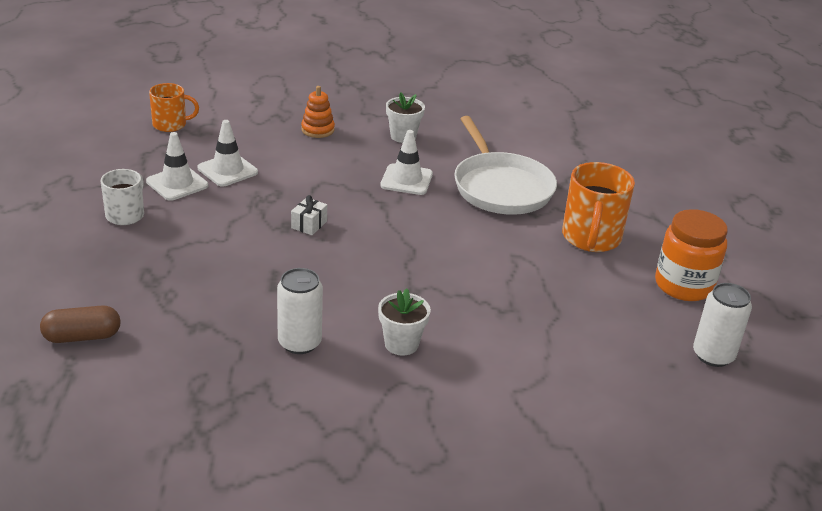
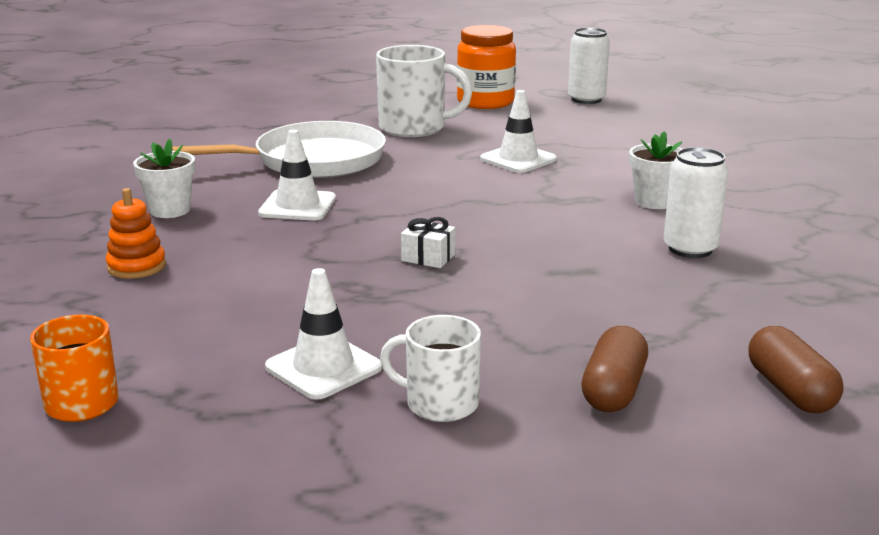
camera: 90 degrees left, 10 degrees down
(113, 271) = (613, 390): none -> brown capsule
(227, 170) = (274, 327): white traffic cone -> white traffic cone (518, 159)
(591, 238) = (414, 128): orange mug -> white mug

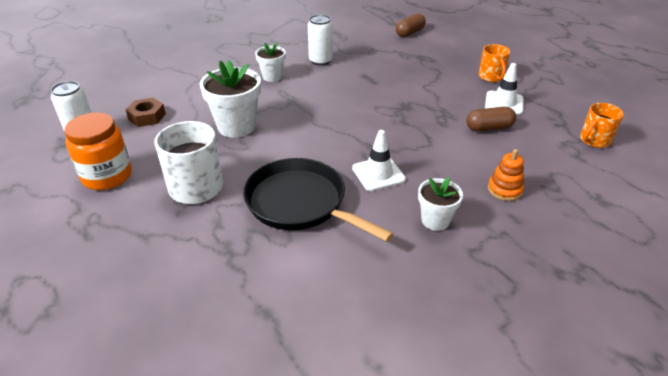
camera: 120 degrees left, 15 degrees up
(313, 160) = (300, 203): white pan -> black pan
(428, 257) = (394, 112): white gift -> none
(440, 403) = (491, 77): white mug -> orange mug
(518, 159) = (236, 126): white traffic cone -> white flower pot
(599, 125) = (147, 117): none -> brown nut
(613, 390) = (444, 54): brown capsule -> brown capsule (489, 128)

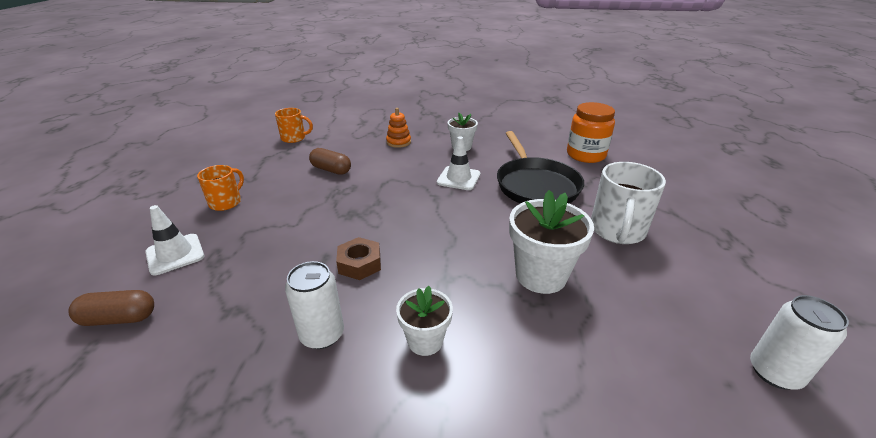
camera: 140 degrees left, 5 degrees down
(107, 176) = (717, 281): orange jar -> orange jar (585, 155)
(147, 117) = (663, 358): brown nut -> brown nut (360, 264)
(504, 103) = (278, 179): white traffic cone -> white traffic cone (175, 254)

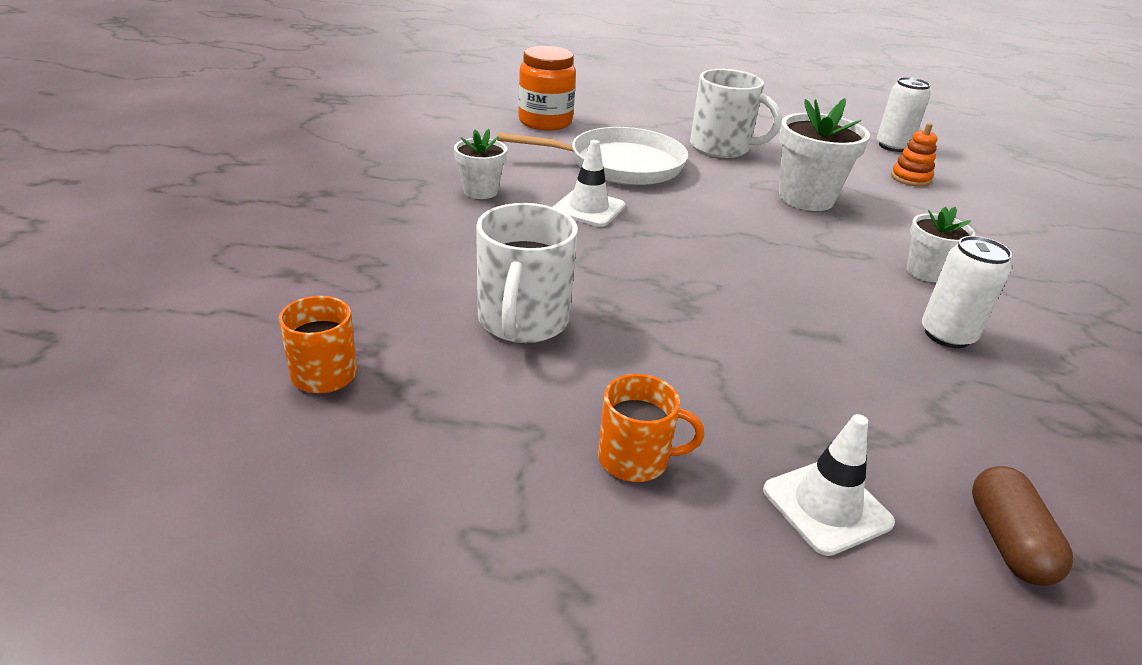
camera: 85 degrees left, 0 degrees up
(226, 202) = (635, 459): orange mug -> orange mug turned 150 degrees clockwise
(331, 170) = (523, 321): brown capsule -> white mug
(360, 264) = (810, 303): brown nut -> none
(398, 142) = (430, 242): orange stacking toy -> orange stacking toy (910, 178)
(536, 185) = (620, 165): black pan -> white pan

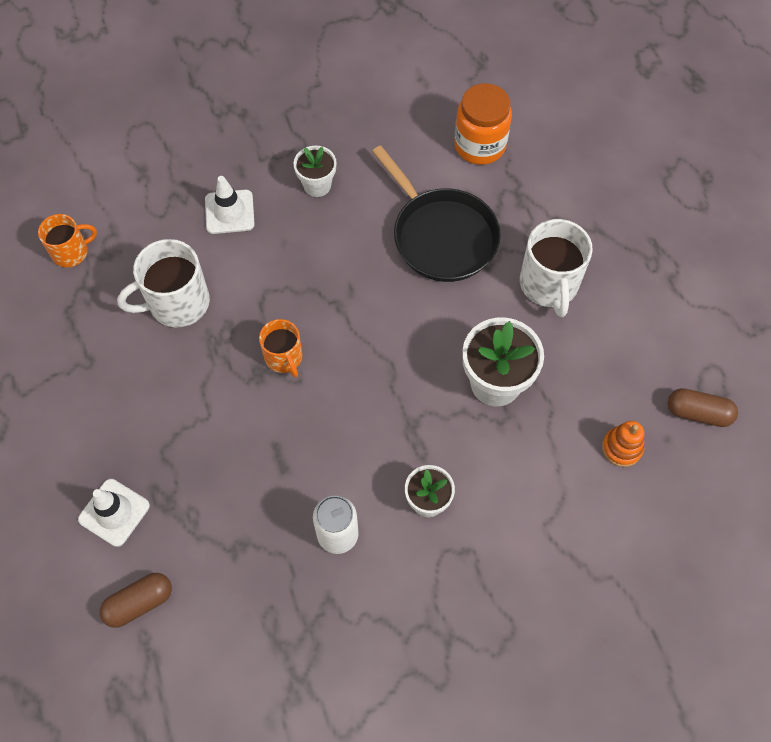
camera: 60 degrees right, 30 degrees up
(588, 208) = (346, 257): white traffic cone -> white traffic cone (229, 212)
(620, 165) = (442, 236): white pan -> black pan
(635, 459) = (95, 415): orange mug -> orange mug (284, 357)
(893, 146) = (698, 413): white can -> brown capsule

